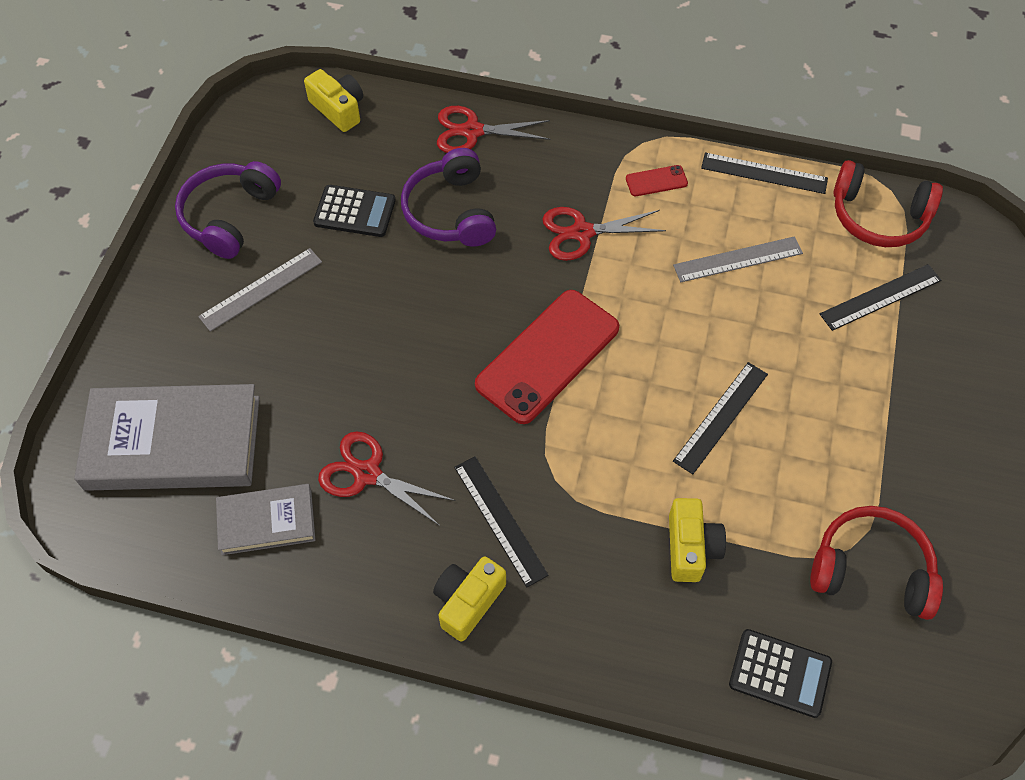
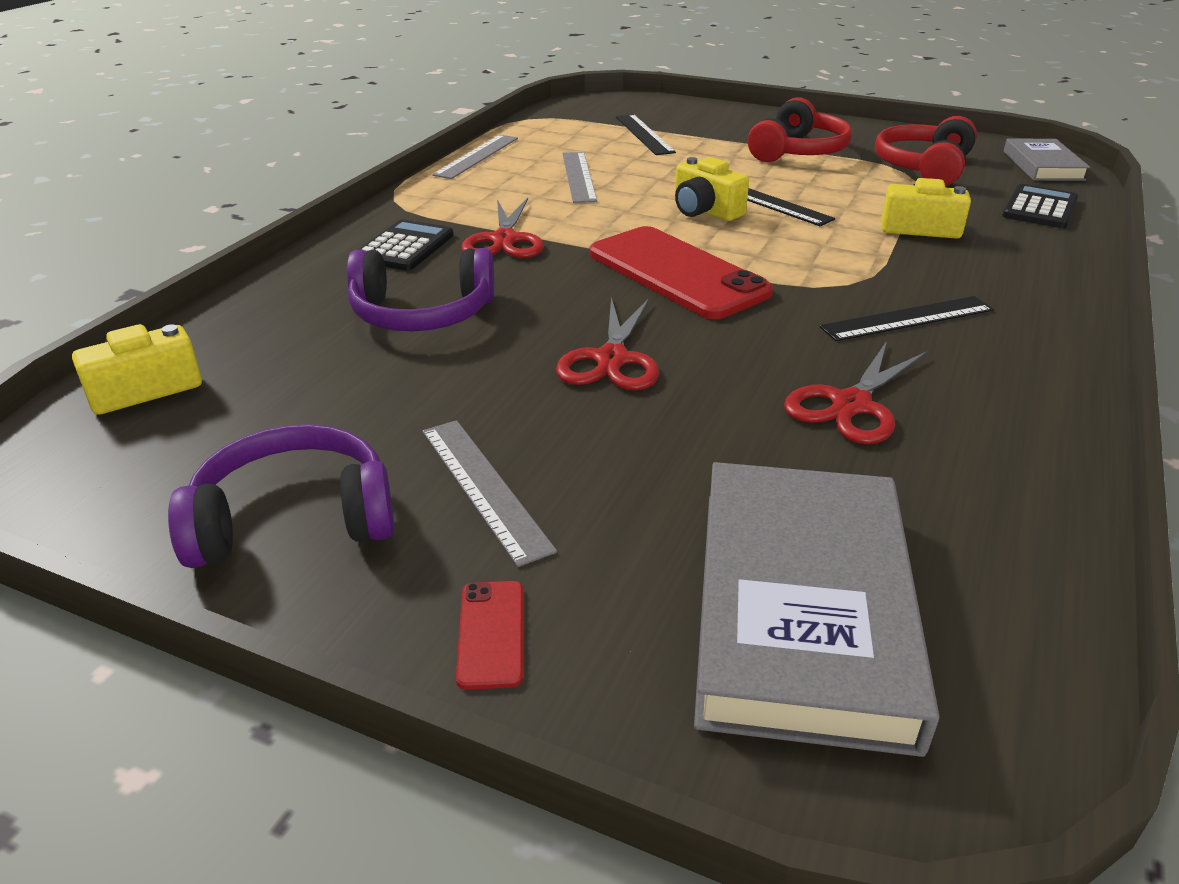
camera: 80 degrees left, 25 degrees down
(229, 216) = (294, 519): purple headphones -> purple headphones turned 135 degrees clockwise
(267, 521) = (947, 501): grey book -> grey book (1042, 165)
(355, 212) = (372, 387): black calculator -> black calculator (405, 247)
(468, 601) = (1025, 346): yellow camera -> yellow camera (705, 211)
(472, 131) = (291, 289): red scissors -> red scissors (612, 359)
(656, 181) = (454, 199): red phone -> red phone (491, 634)
(764, 173) = (477, 156): black ruler -> grey ruler
(878, 217) = (555, 125): red headphones -> red headphones (798, 151)

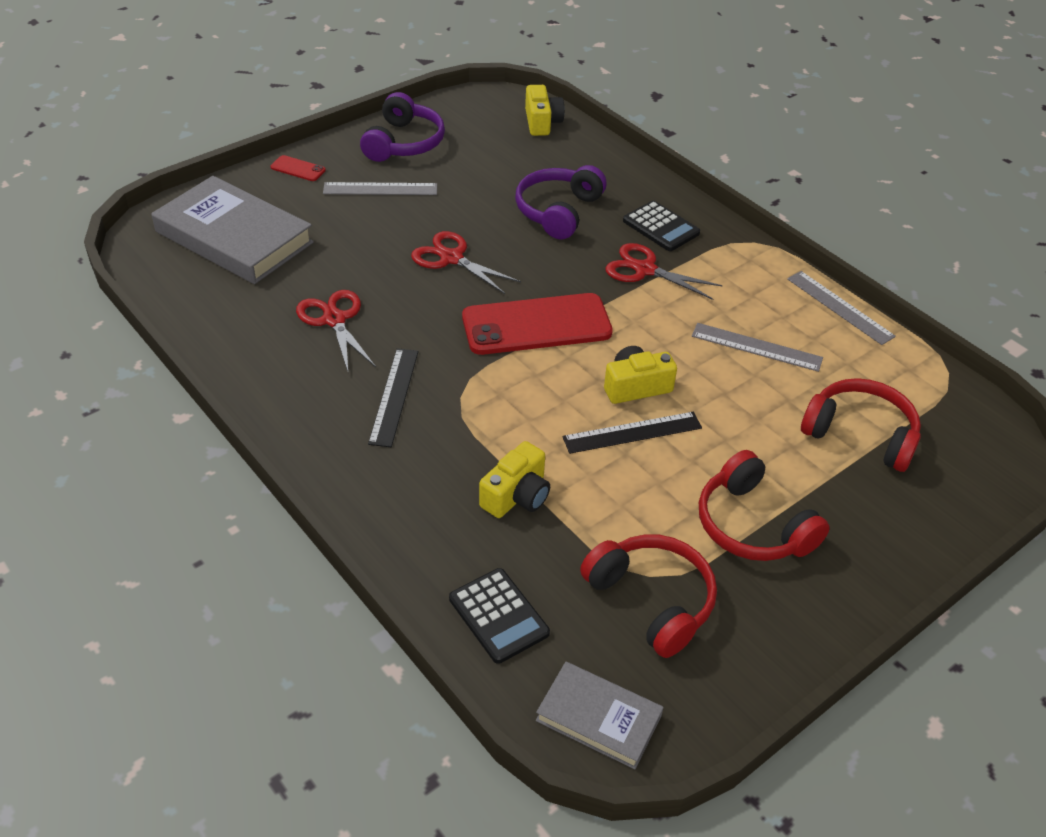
camera: 115 degrees right, 10 degrees up
(644, 134) = (860, 434): black ruler -> red headphones

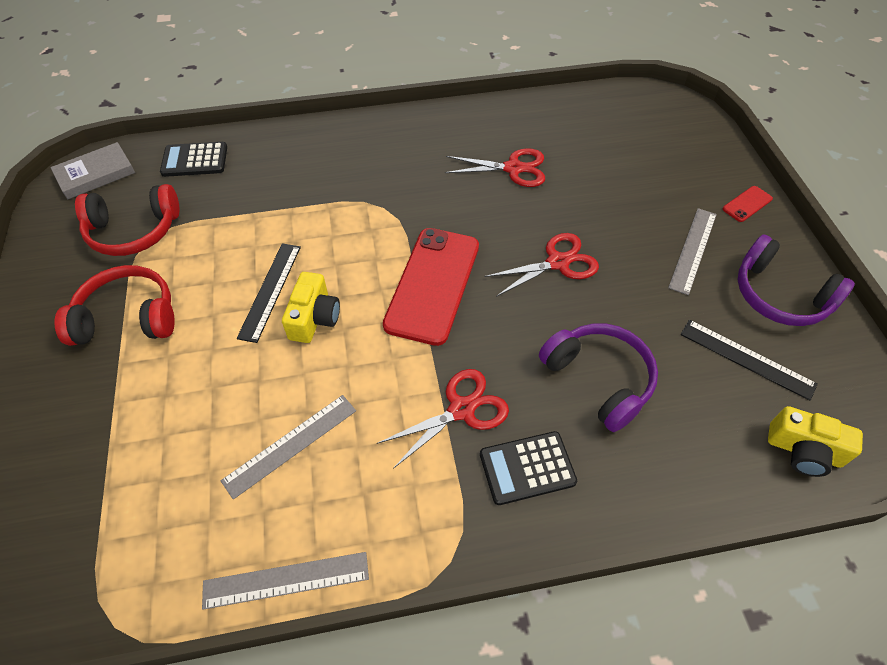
camera: 120 degrees right, 10 degrees up
(234, 237) = (649, 143): grey book -> none
(394, 396) = (409, 174): black ruler -> black ruler (746, 359)
(517, 496) = (270, 201): yellow camera -> none
(860, 434) = (128, 462): red headphones -> none

